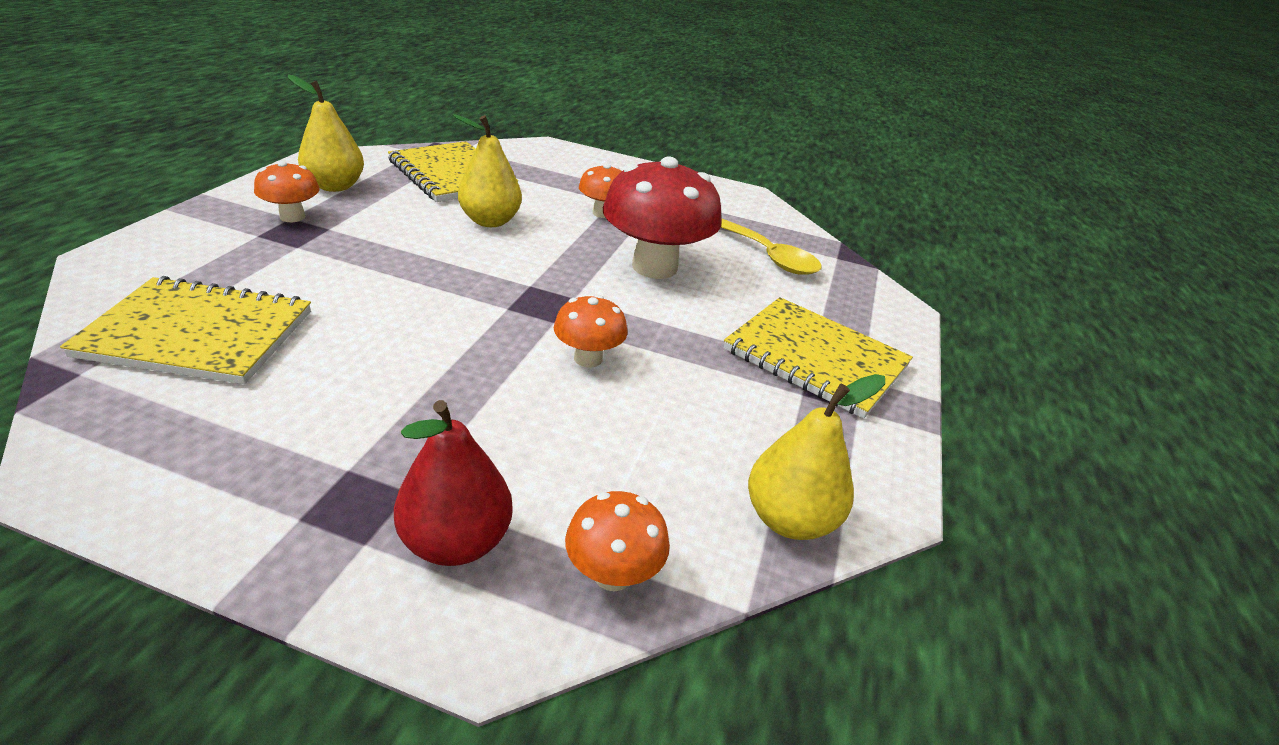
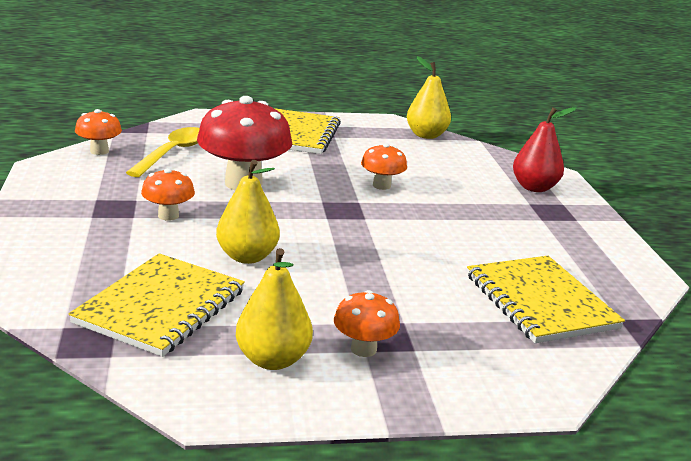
camera: 115 degrees left, 10 degrees down
(613, 574) = (500, 160): orange mushroom -> orange mushroom (99, 151)

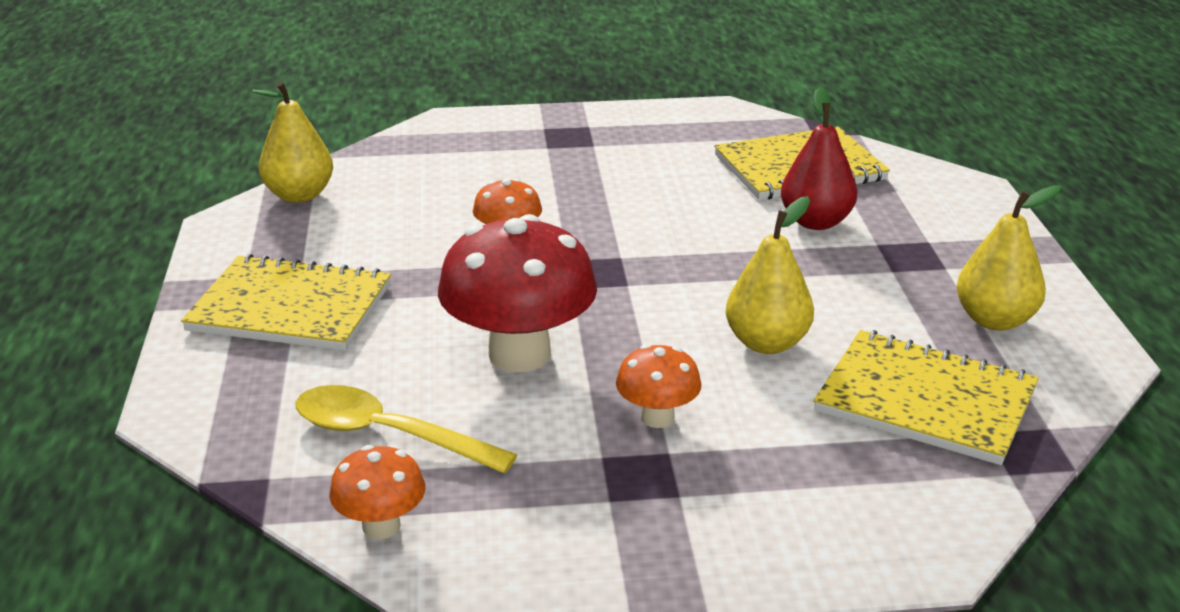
camera: 85 degrees left, 5 degrees up
(363, 349) = (944, 268): orange mushroom -> none
(534, 187) = (497, 138): red pear -> red pear (815, 222)

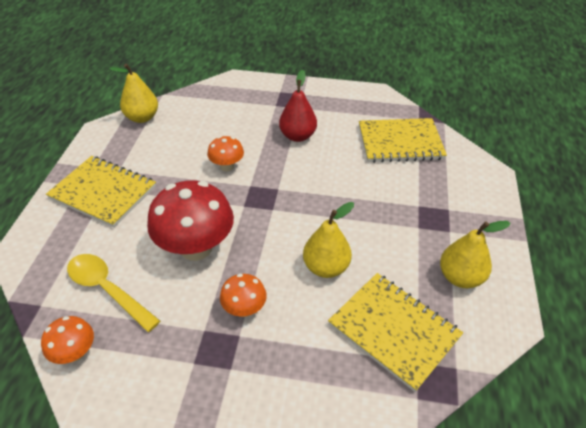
camera: 15 degrees right, 15 degrees up
(815, 222) = (391, 183): red pear -> red pear (297, 136)

